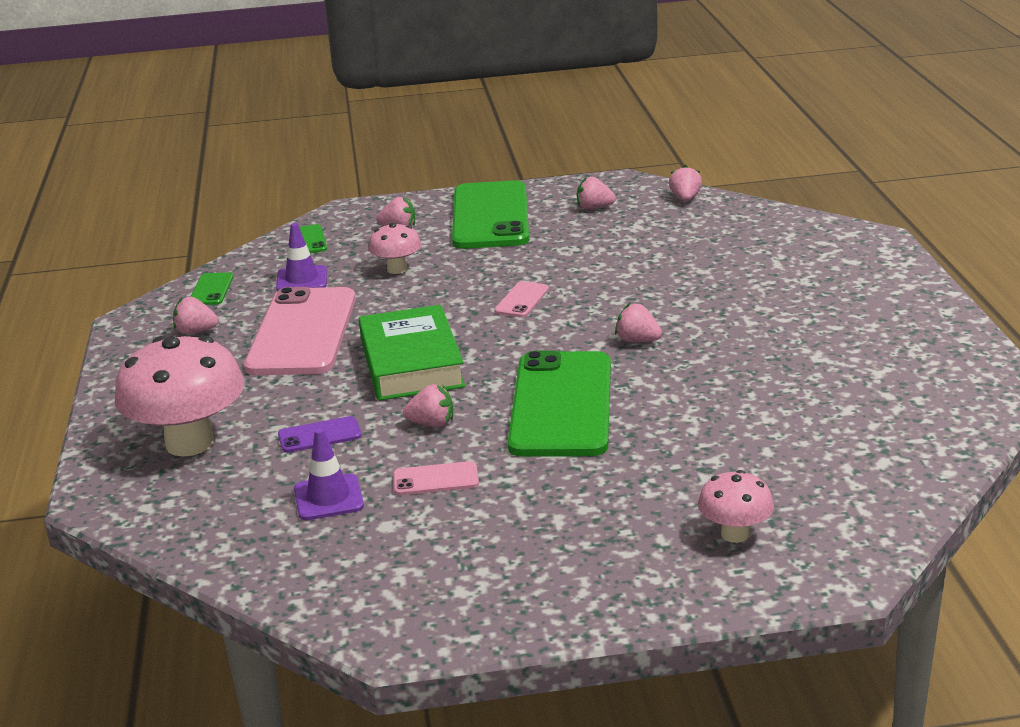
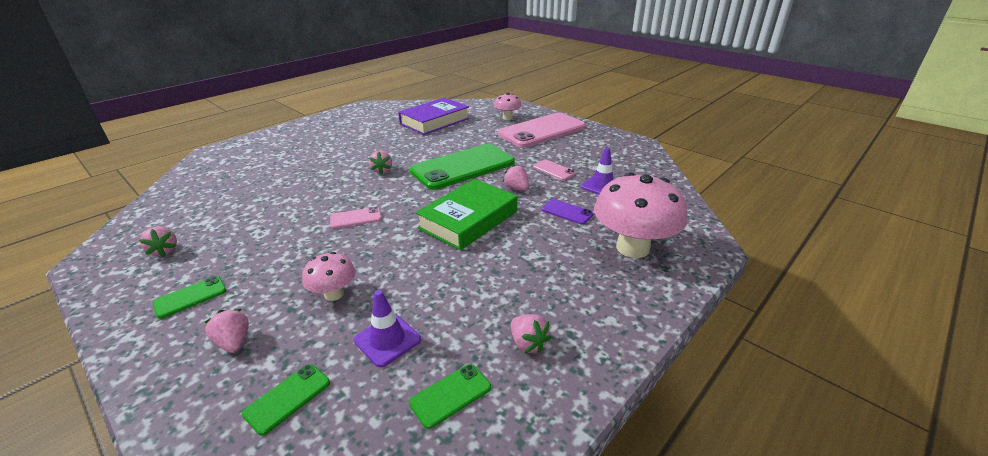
camera: 130 degrees left, 5 degrees up
(302, 332) = (474, 282): pink phone -> pink phone (542, 131)
(490, 216) = (190, 297): green phone -> green phone, size x0.42
(685, 199) = (142, 220): pink strawberry -> none
(813, 440) = (434, 121): none -> purple book

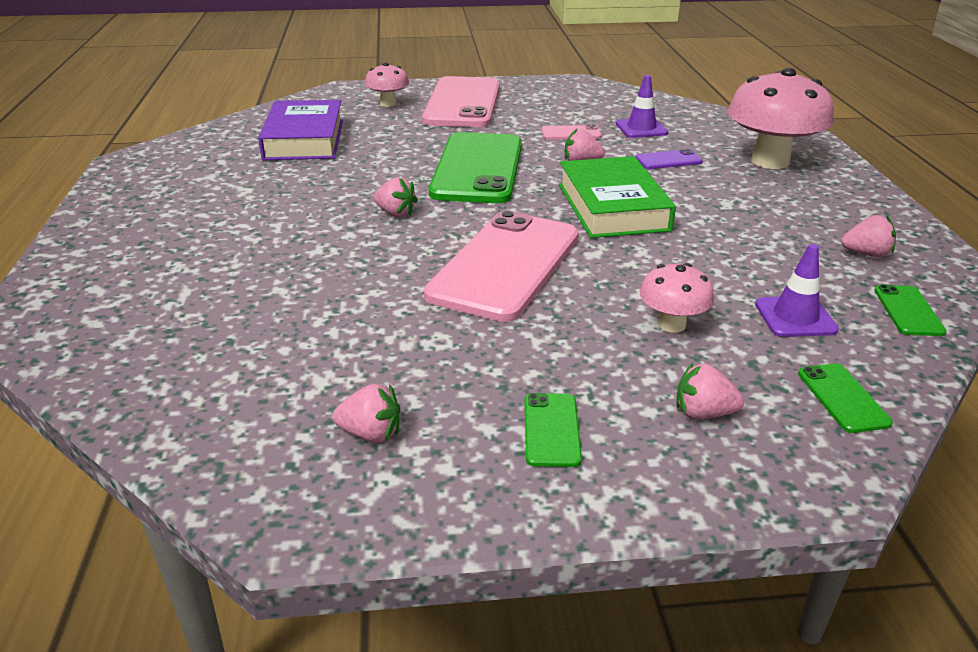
camera: 50 degrees left, 0 degrees up
(356, 218) = (505, 265): pink phone -> pink phone, size x2.41

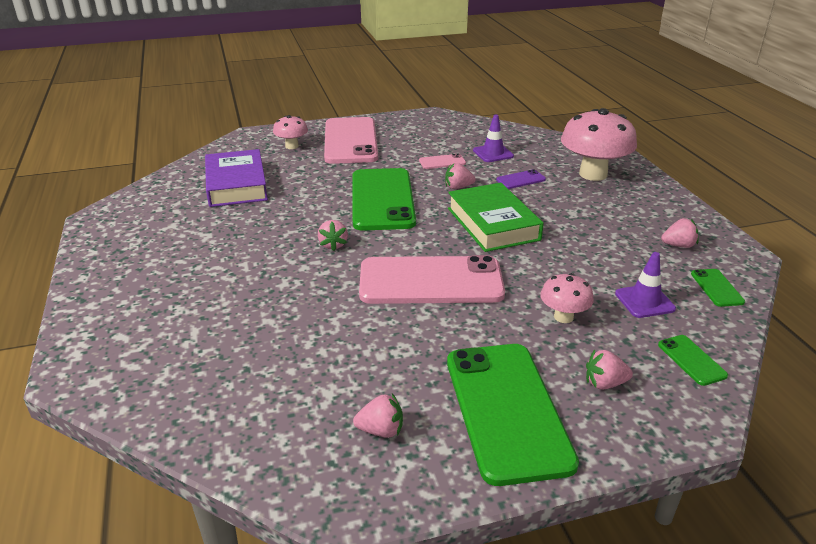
camera: 10 degrees left, 0 degrees up
(395, 213) = (333, 245): pink strawberry -> pink strawberry turned 60 degrees clockwise
(505, 265) = (431, 281): pink phone -> pink phone turned 75 degrees clockwise
(551, 430) = (506, 410): green phone -> green phone, size x2.41

